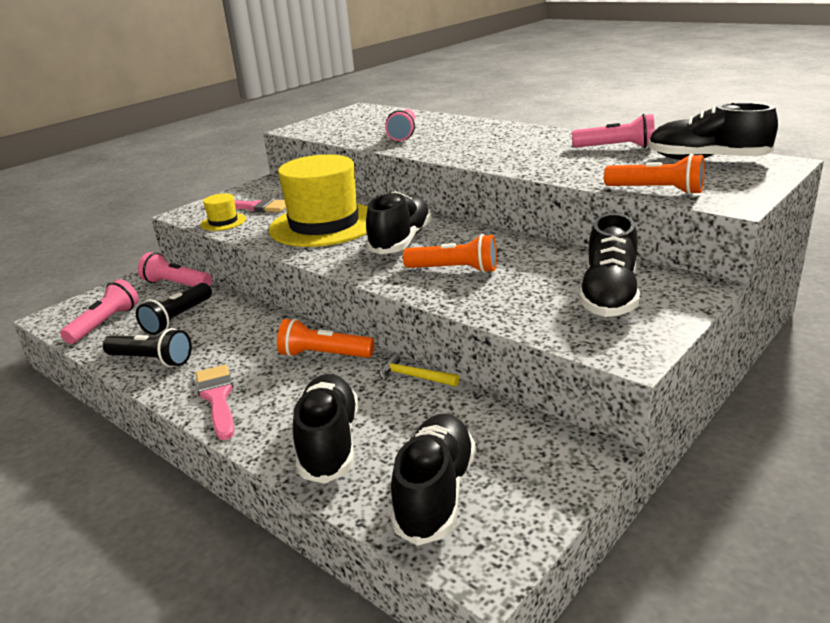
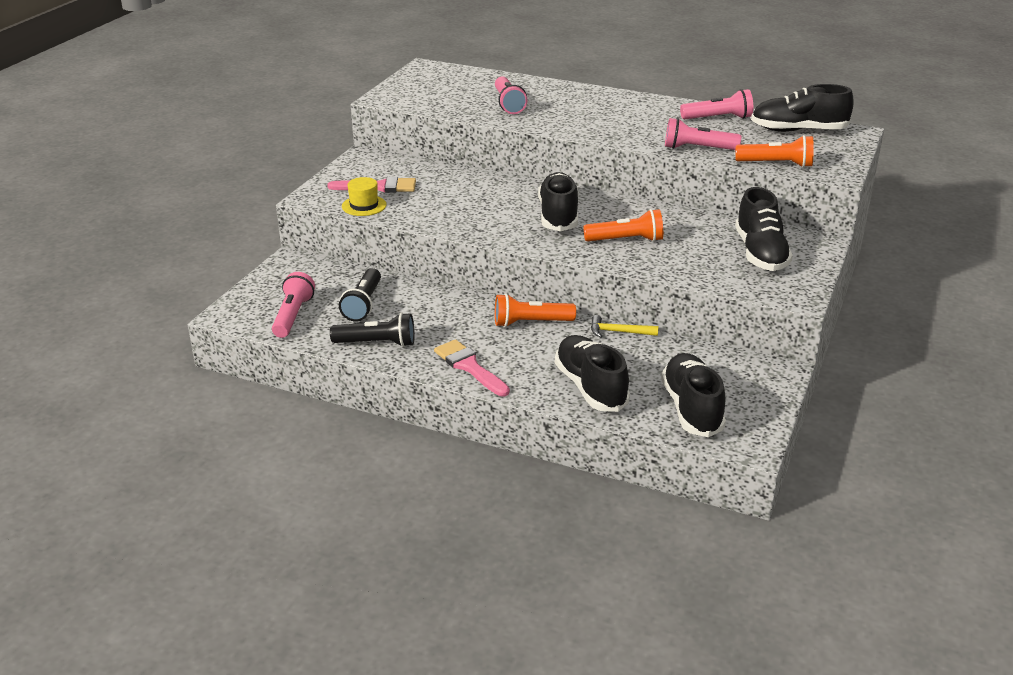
camera: 20 degrees left, 5 degrees up
(176, 284) = (326, 271): pink flashlight -> pink flashlight (697, 148)
(324, 225) = (471, 203): yellow hat -> none

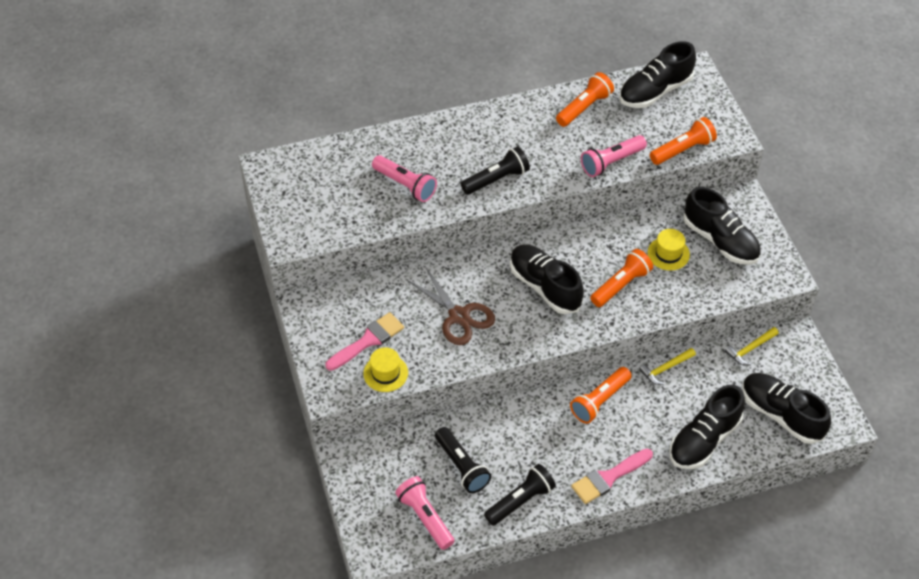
camera: 40 degrees left, 20 degrees up
(465, 203) = (459, 316): none -> brown scissors
(469, 367) = (608, 477): pink brush -> pink brush turned 45 degrees counterclockwise
(584, 124) = (496, 179): none -> black flashlight
(590, 387) = (704, 440): black shoe -> black shoe turned 75 degrees counterclockwise
(697, 241) = (668, 253): none -> yellow hat
(718, 118) = (584, 107): pink flashlight -> orange flashlight
(720, 357) = (750, 349): none -> yellow hammer

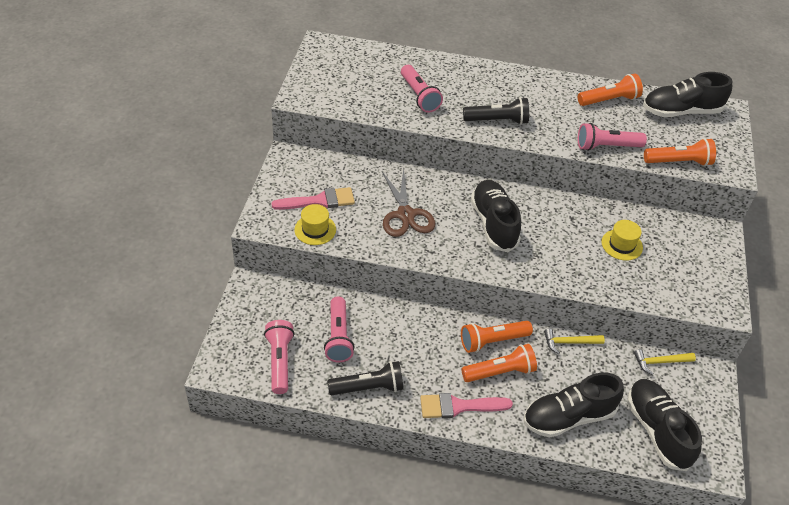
camera: 25 degrees right, 5 degrees down
(461, 466) = (338, 337): black flashlight -> pink flashlight
(621, 285) = (562, 251): orange flashlight -> orange flashlight (500, 372)
(720, 241) = (677, 255): black shoe -> none

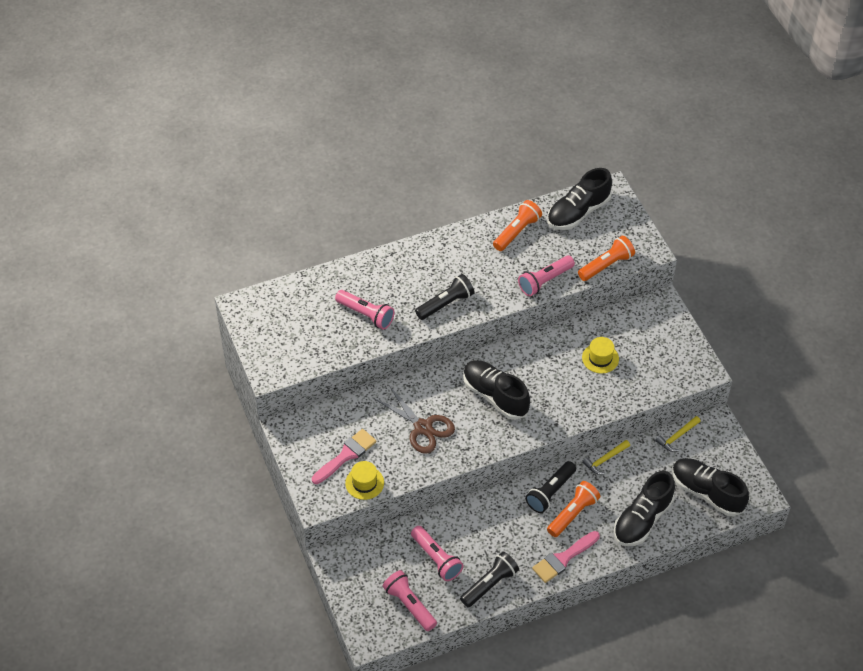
camera: 30 degrees left, 5 degrees up
(492, 341) = (550, 492): orange flashlight -> black flashlight

